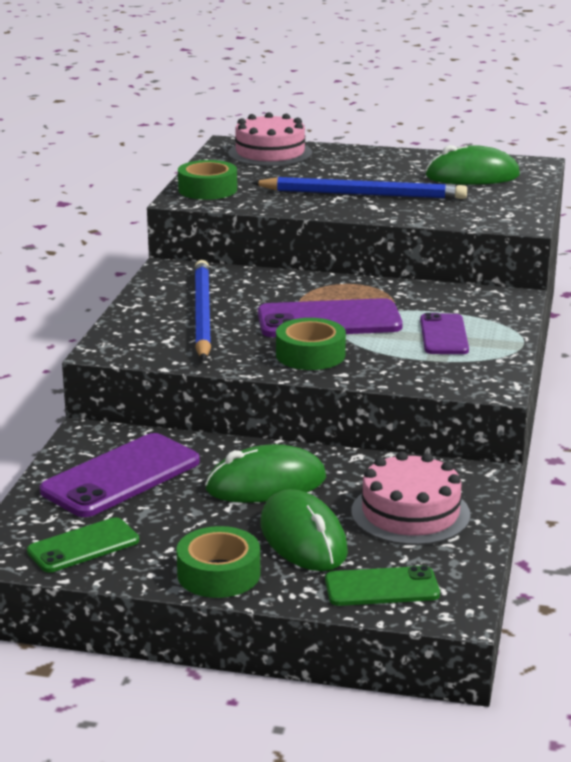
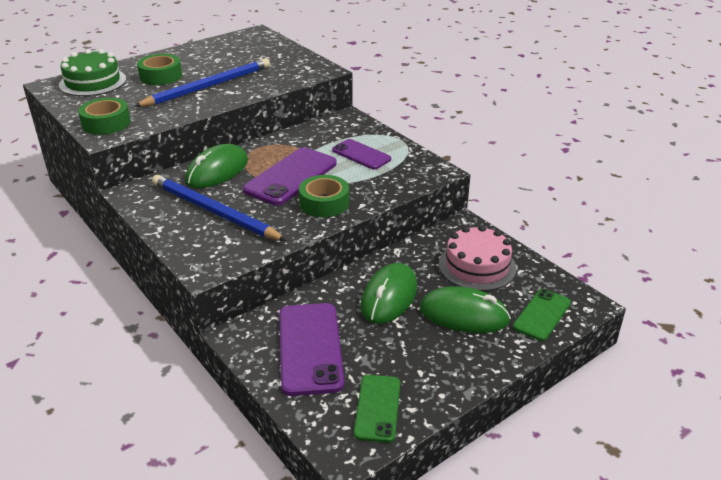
camera: 50 degrees left, 10 degrees up
(218, 574) = (470, 367): green tape -> green tape (161, 76)
(270, 153) = (93, 82): pink cake -> green cake
(472, 176) = (241, 52): green mouse -> green mouse (217, 171)

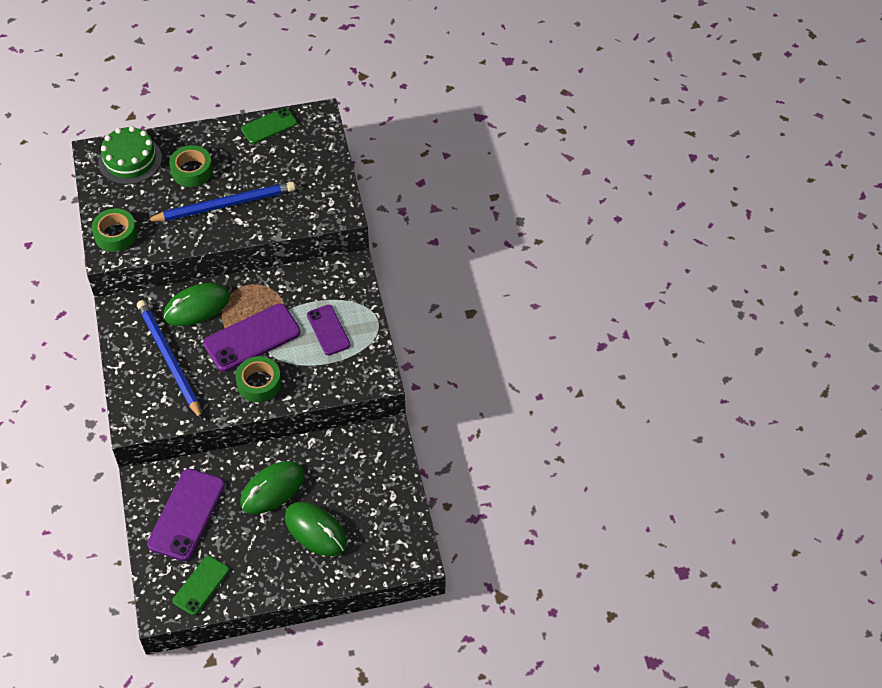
camera: 25 degrees right, 20 degrees up
(477, 266) = (363, 485): pink cake -> none
(542, 315) = (374, 555): green phone -> green phone (269, 126)

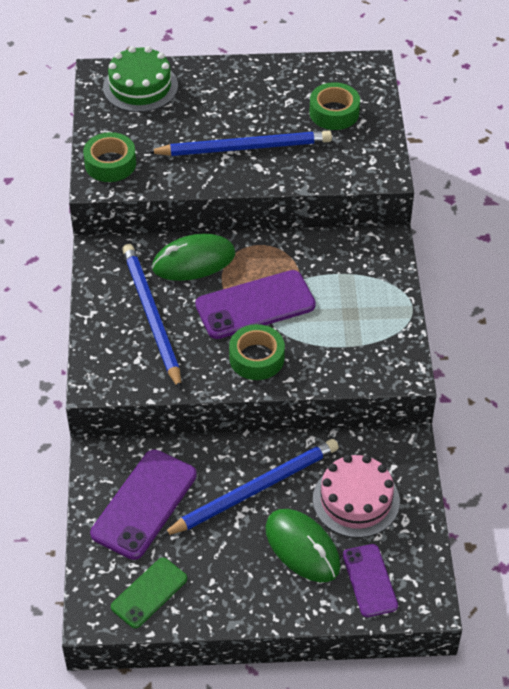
camera: 10 degrees right, 5 degrees down
(192, 171) = (211, 106): green tape -> green tape (334, 113)
(269, 126) = (308, 70): green phone -> none
(272, 489) = (255, 489): green mouse -> blue pencil
(328, 330) = (349, 309): purple phone -> purple phone (369, 580)
(353, 485) = (356, 500): none -> pink cake

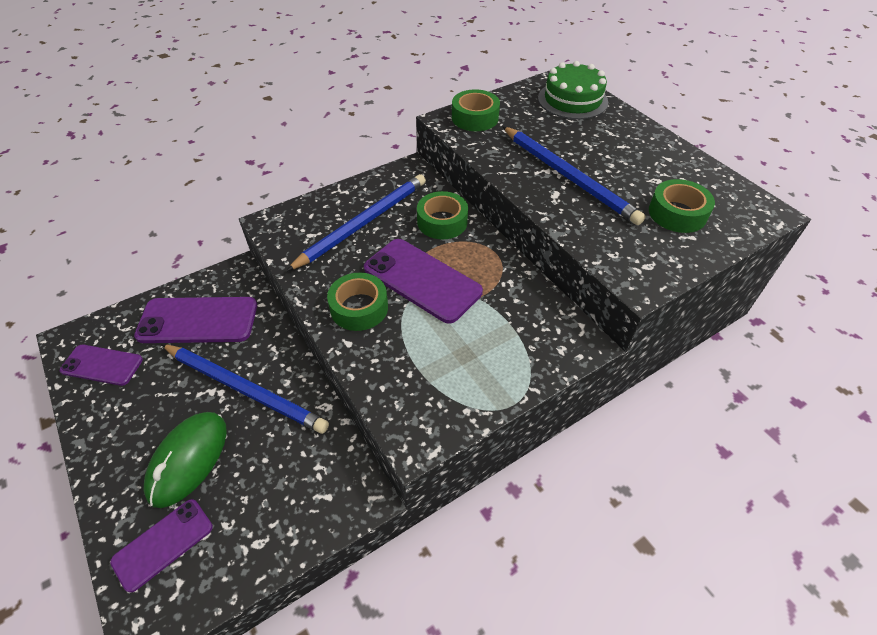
camera: 60 degrees right, 0 degrees up
(149, 593) = (102, 365): green phone -> purple phone
(193, 261) = (442, 222): green mouse -> green tape
(356, 500) = (267, 481): pink cake -> none

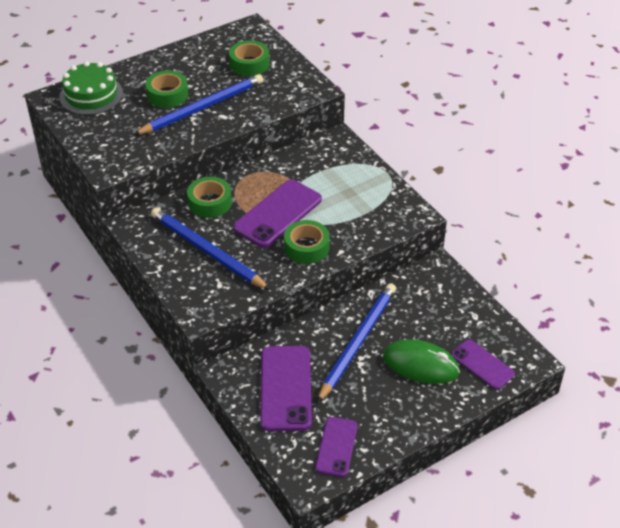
camera: 90 degrees left, 5 degrees down
(475, 118) = (109, 153): green tape -> green tape (167, 95)

